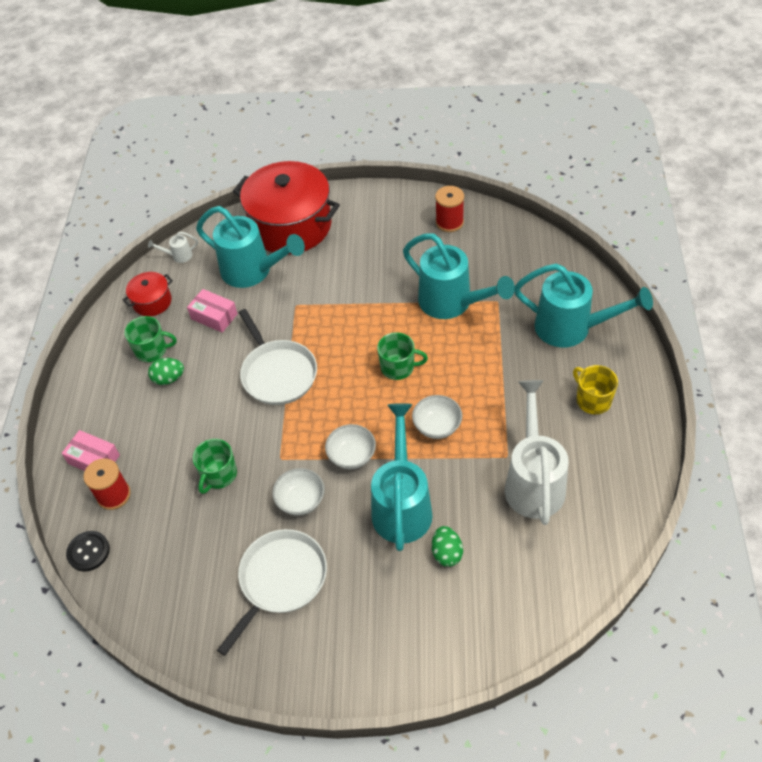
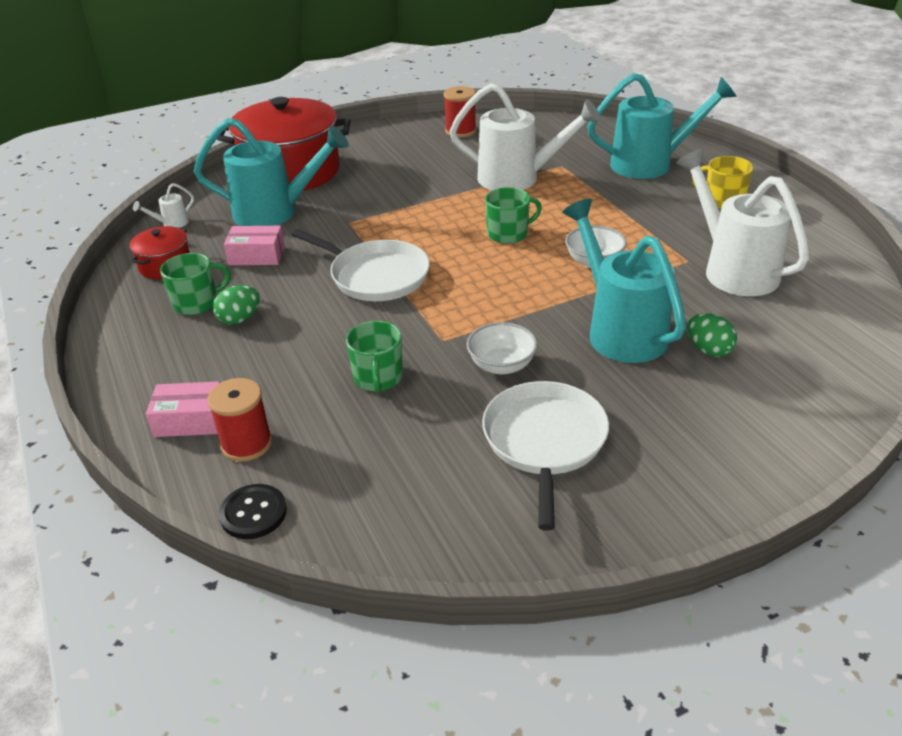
camera: 30 degrees left, 15 degrees down
(352, 456) = (525, 311): white bowl -> none
(451, 303) = (517, 178): turquoise watering can -> white watering can

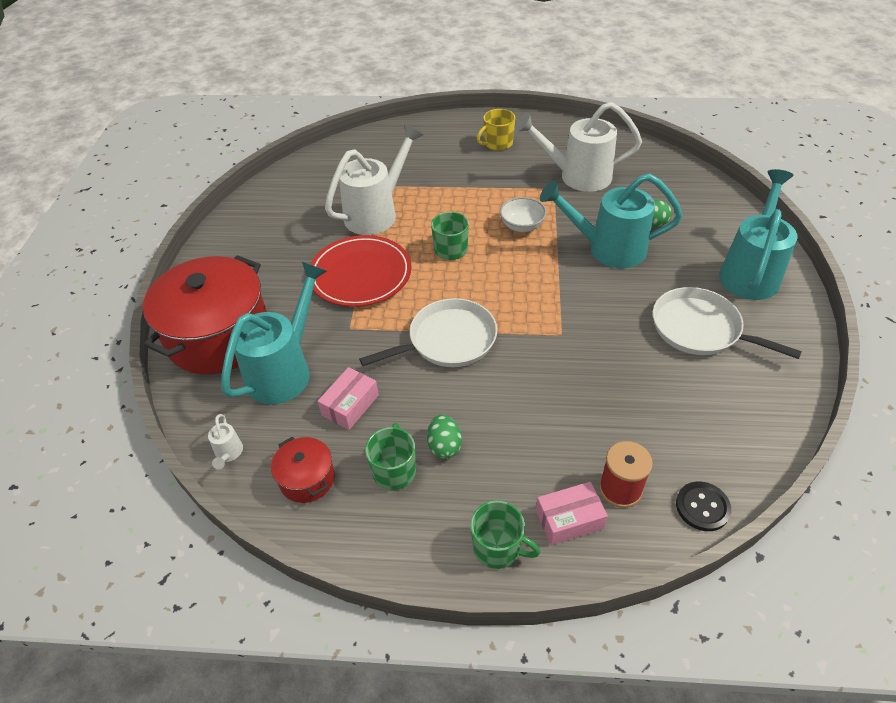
camera: 60 degrees left, 10 degrees up
(190, 420) = (569, 519): pink box -> pink box turned 45 degrees clockwise
(378, 378) = (584, 385): green mug -> green mug (498, 547)
(423, 202) = (360, 274): none -> red plate
(460, 131) = (266, 211): red spool -> none
(501, 365) = (610, 316): white bowl -> none
(650, 164) = (421, 148): turquoise watering can -> turquoise watering can (750, 272)

